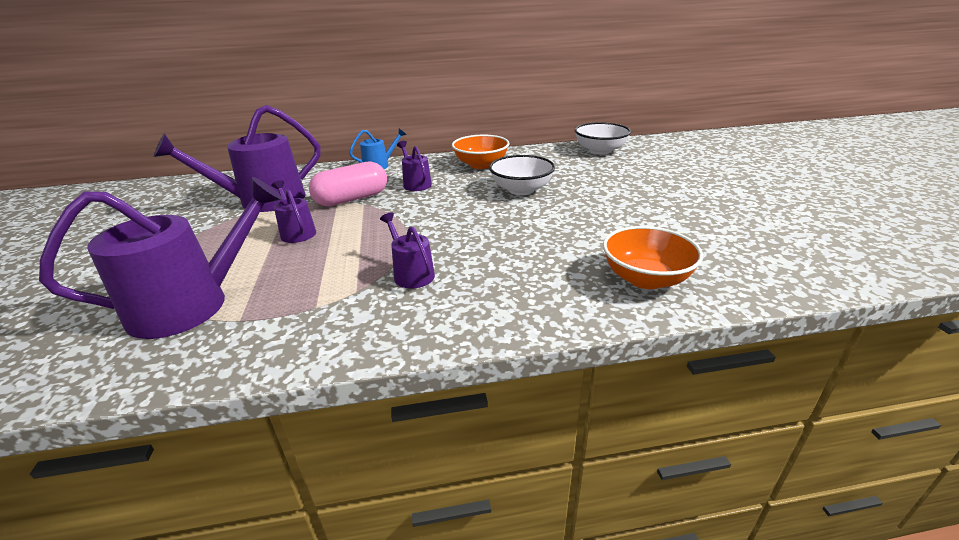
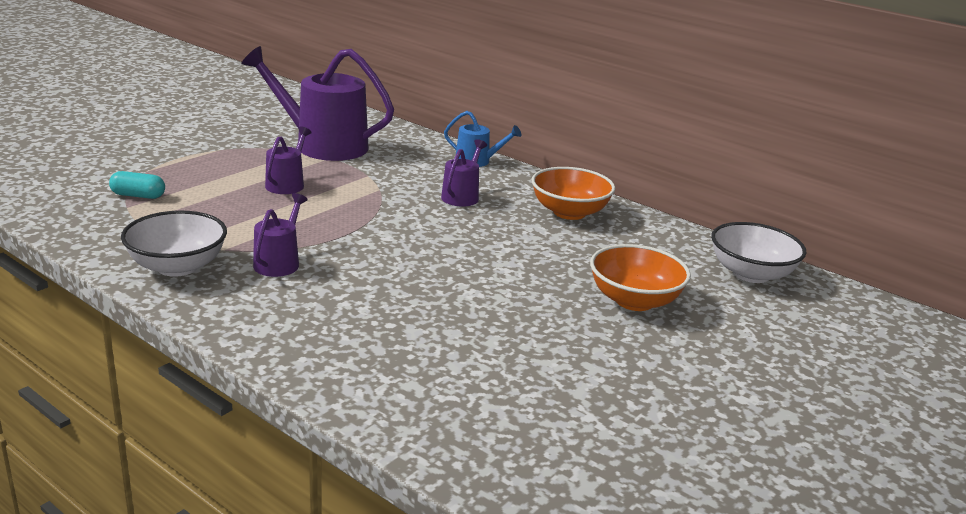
camera: 45 degrees right, 5 degrees down
(191, 305) = (138, 196): purple watering can -> turquoise capsule
(352, 199) = (381, 180): pink capsule -> none
(521, 190) = (536, 258): white bowl -> white bowl (177, 267)
(645, 278) = (418, 391): orange bowl -> orange bowl (634, 301)

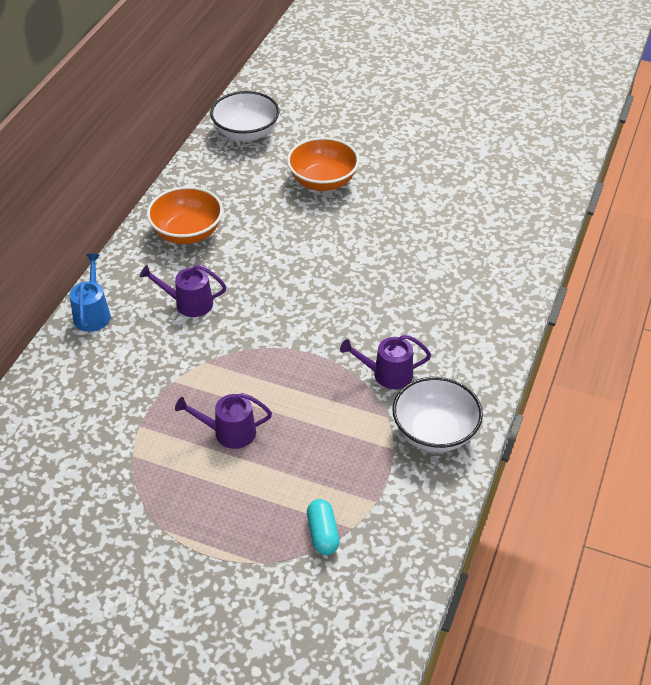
camera: 105 degrees left, 20 degrees up
(323, 145) = (105, 445): purple watering can -> none

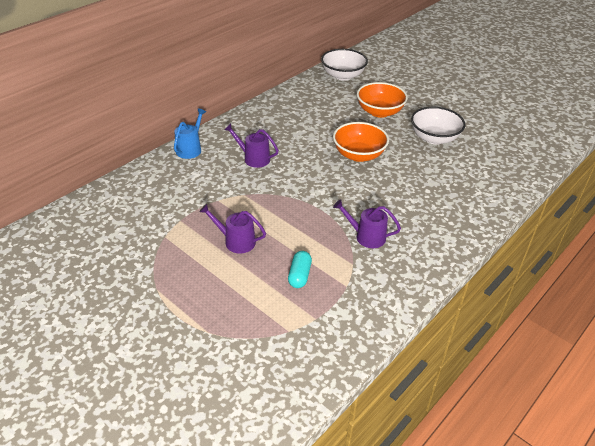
camera: 20 degrees right, 5 degrees down
(187, 233) = (275, 119): orange bowl -> orange bowl (359, 155)
(322, 534) = (265, 328): turquoise capsule -> turquoise capsule (299, 275)
(435, 432) = (383, 284): white bowl -> white bowl (434, 138)

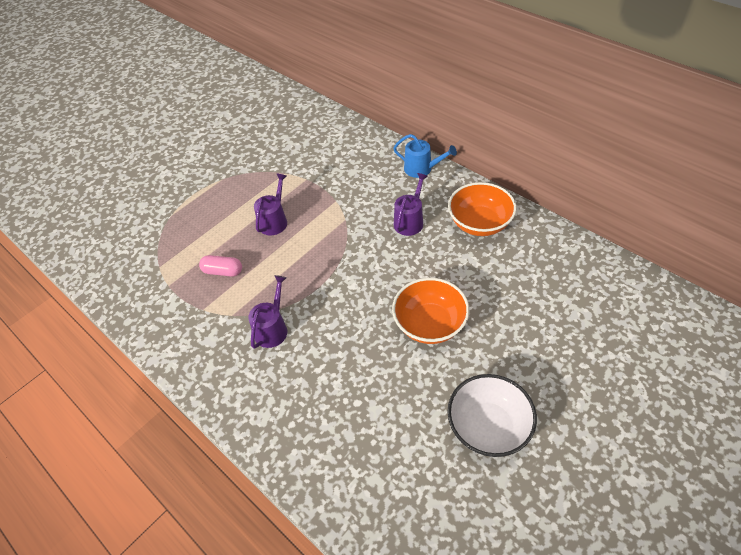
camera: 95 degrees right, 10 degrees up
(299, 275) = (223, 271): turquoise capsule -> pink capsule
(343, 75) = (646, 306): white bowl -> none
(379, 112) = (548, 354): orange bowl -> orange bowl (479, 223)

